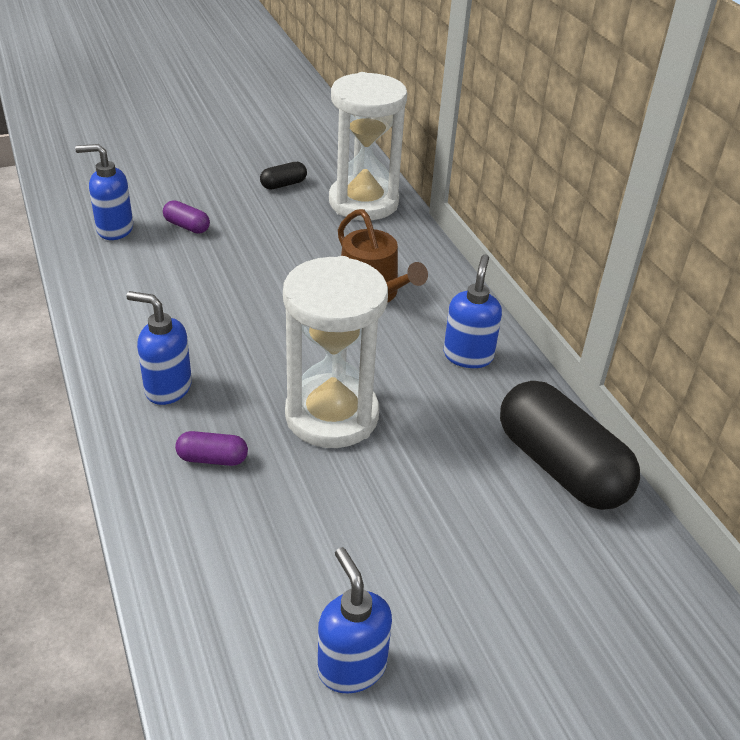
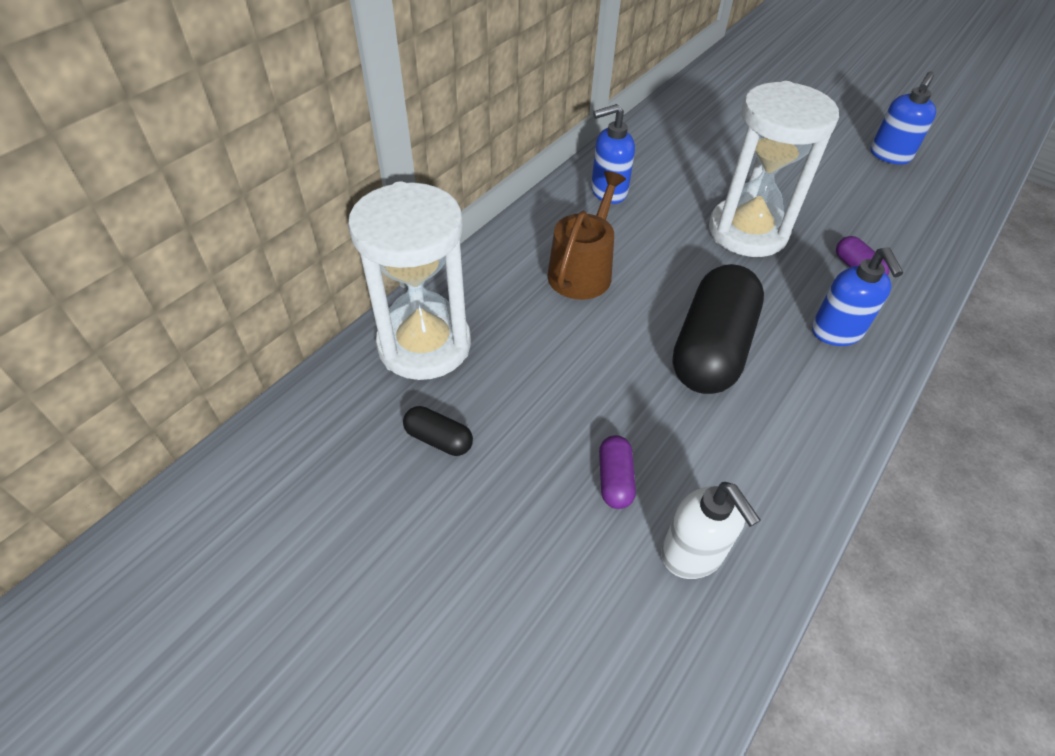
camera: 120 degrees left, 10 degrees up
(114, 229) = (692, 554): blue soap dispenser -> white soap dispenser
(560, 466) = (670, 128): black capsule -> black capsule (711, 349)

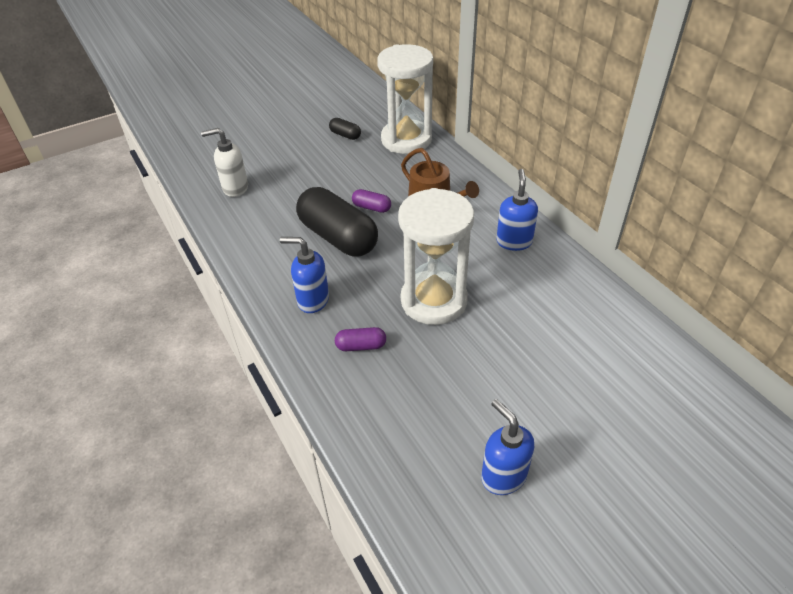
camera: 115 degrees right, 5 degrees down
(439, 439) = (345, 135): black capsule -> black capsule turned 75 degrees clockwise
(614, 479) = (286, 177): purple capsule -> purple capsule (371, 207)

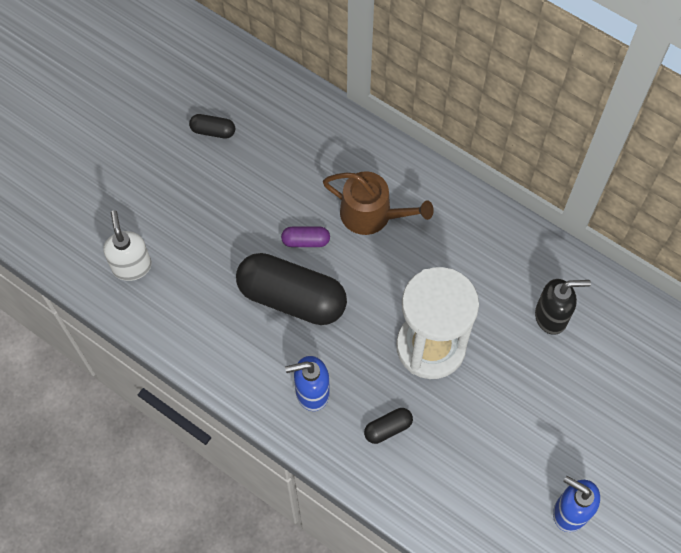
camera: 25 degrees left, 20 degrees up
(235, 188) = (132, 266): white soap dispenser -> white soap dispenser turned 105 degrees clockwise
(361, 346) = (388, 428): purple capsule -> black capsule
(406, 140) = (290, 115): white hourglass -> none
(514, 241) = (476, 237): blue soap dispenser -> none
(557, 312) = (551, 317): none -> black soap dispenser

